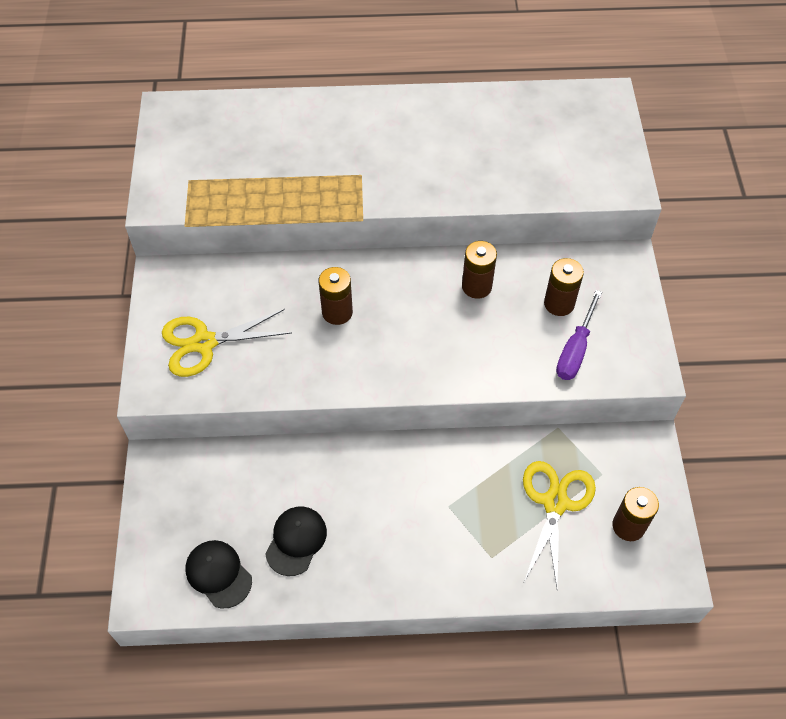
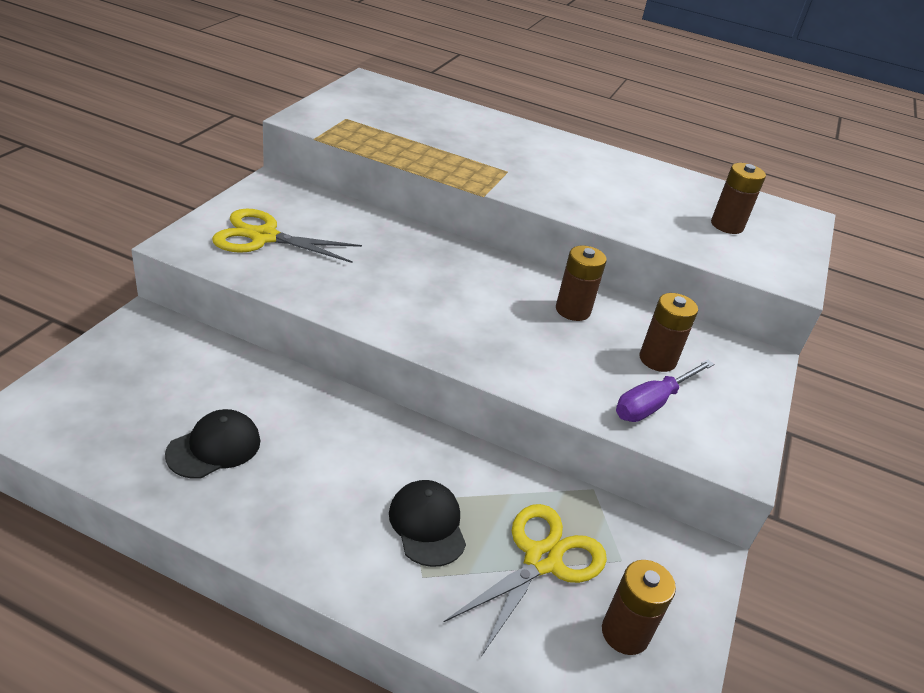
camera: 20 degrees right, 20 degrees down
(218, 574) = (107, 435): black cap -> black cap (427, 525)
(337, 312) = (411, 269): brown battery -> brown battery (727, 225)

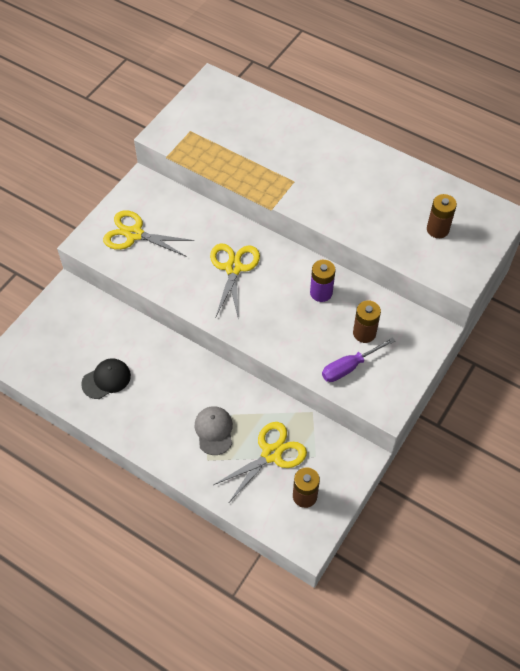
camera: 15 degrees right, 20 degrees up
(427, 525) = (214, 431): black cap -> grey cap
(429, 279) = (233, 268): none -> yellow scissors
(573, 310) = (321, 292): brown battery -> purple battery

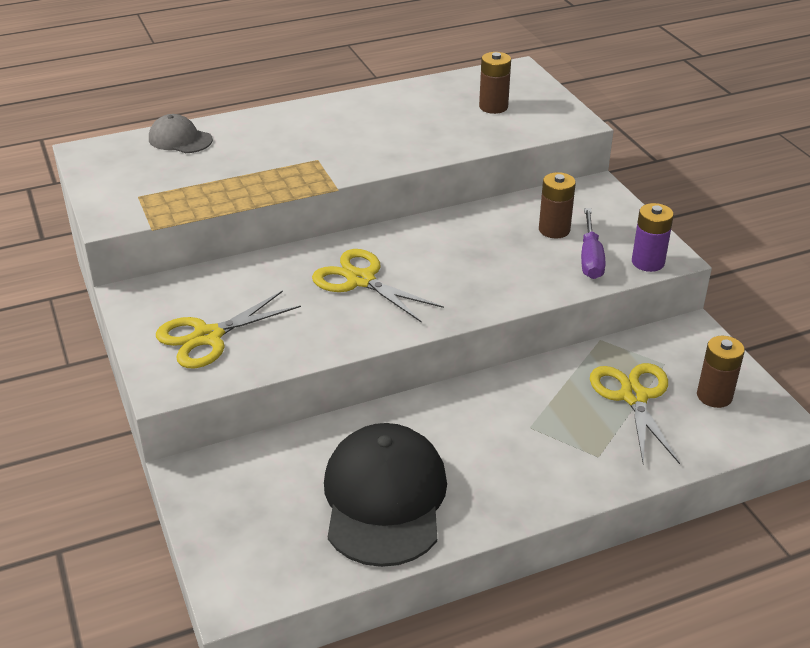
camera: 55 degrees left, 20 degrees down
(106, 379) = (384, 498): black cap -> black cap, size x1.98
(214, 431) = (559, 430): grey cap -> grey cap (180, 139)
(321, 292) = (468, 234): purple battery -> purple battery (648, 262)

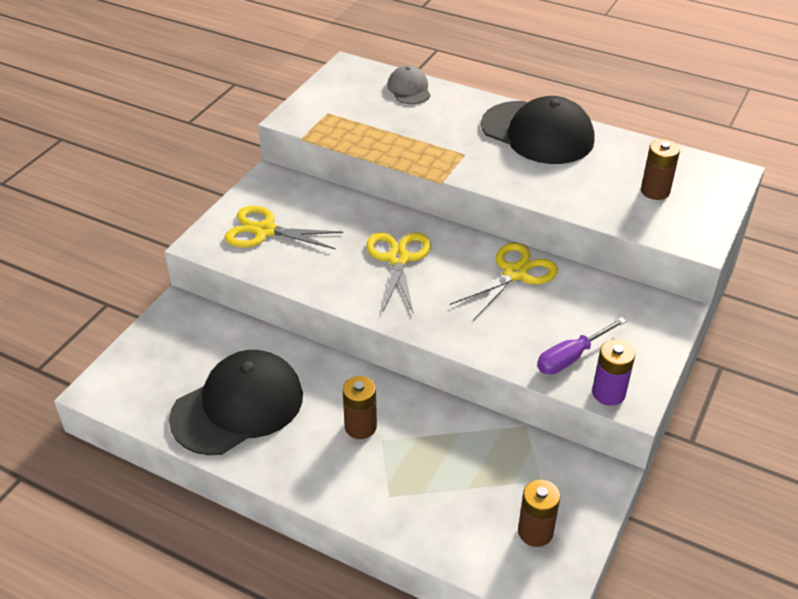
camera: 50 degrees right, 5 degrees up
(345, 115) = (537, 133): none -> black cap
(554, 230) = (582, 318): brown battery -> brown battery (360, 427)
(634, 397) = (479, 482): yellow scissors -> yellow scissors (515, 273)

